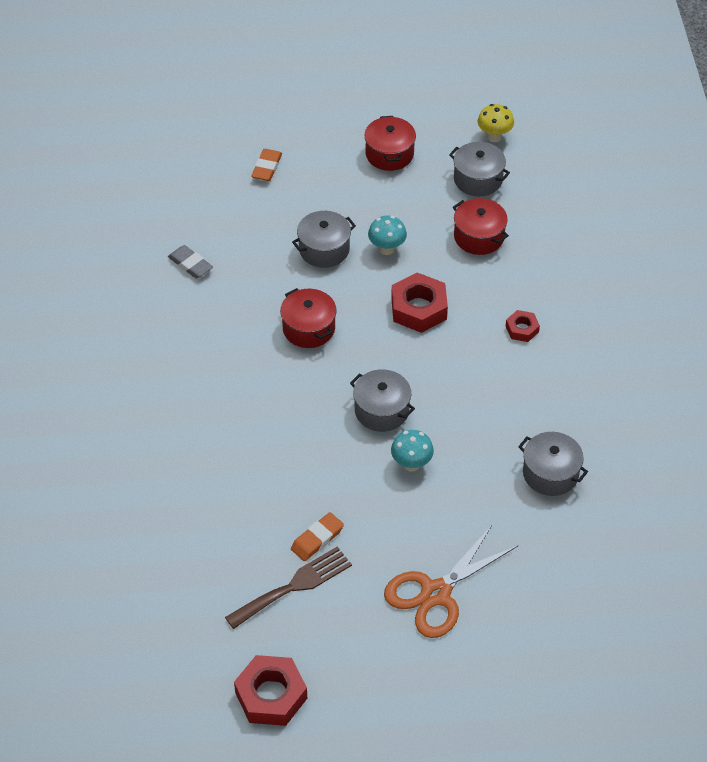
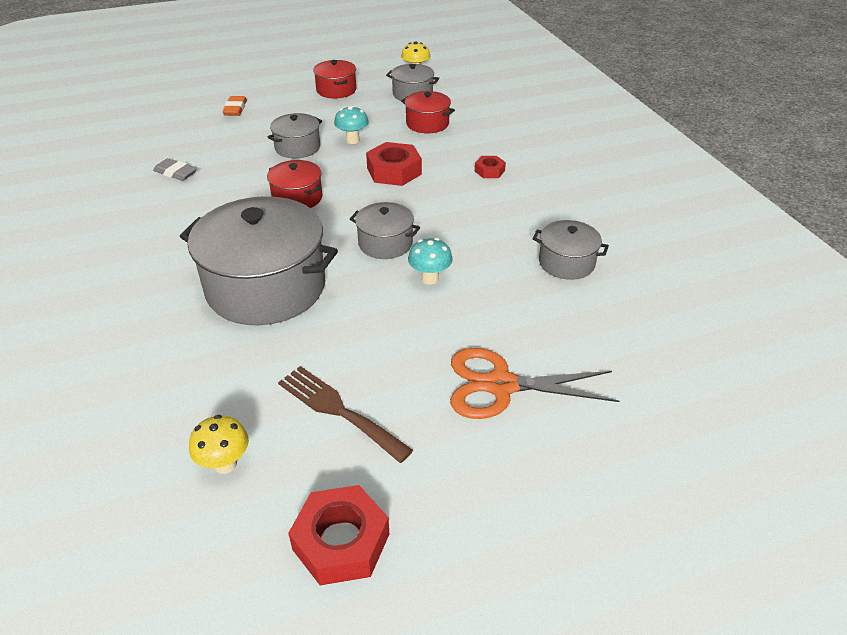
camera: 15 degrees left, 10 degrees down
(197, 613) = (225, 464): none -> yellow mushroom
(257, 441) = (266, 287): none -> grey pot
(294, 586) = (338, 410): brown fork -> brown fork turned 90 degrees counterclockwise
(317, 539) = (352, 359): orange eraser -> none
(435, 593) = (501, 385): orange scissors -> orange scissors turned 60 degrees clockwise

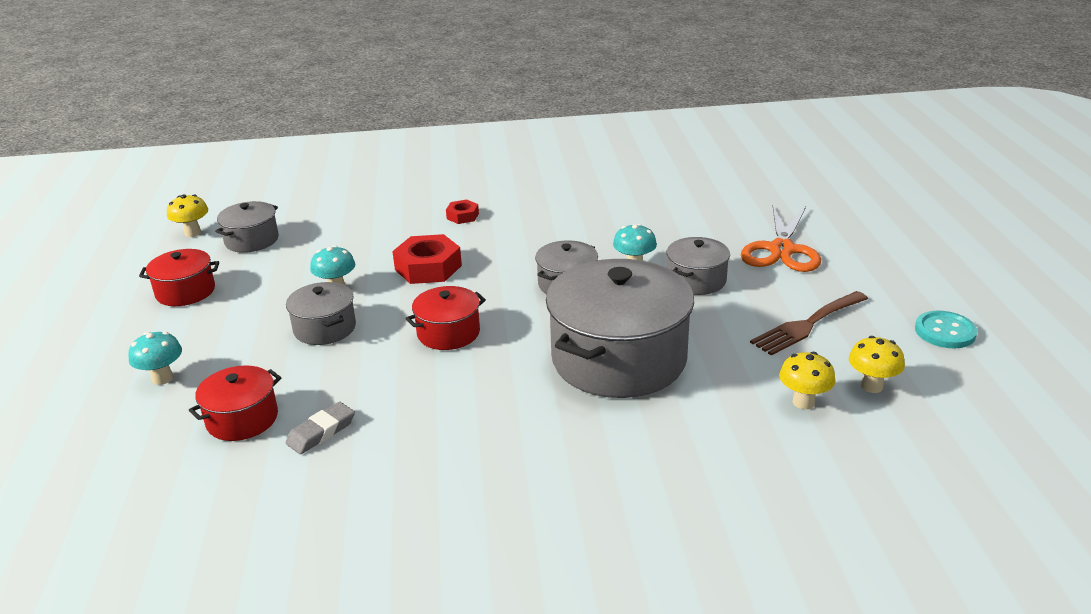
camera: 75 degrees left, 10 degrees down
(199, 410) = (803, 402): none -> yellow mushroom
(235, 109) = (162, 378): orange eraser -> turquoise mushroom
(341, 541) = (945, 332): red nut -> turquoise button
(427, 123) = (335, 238): red pot -> red pot (242, 419)
(566, 263) = (632, 202): grey pot -> grey pot (696, 280)

